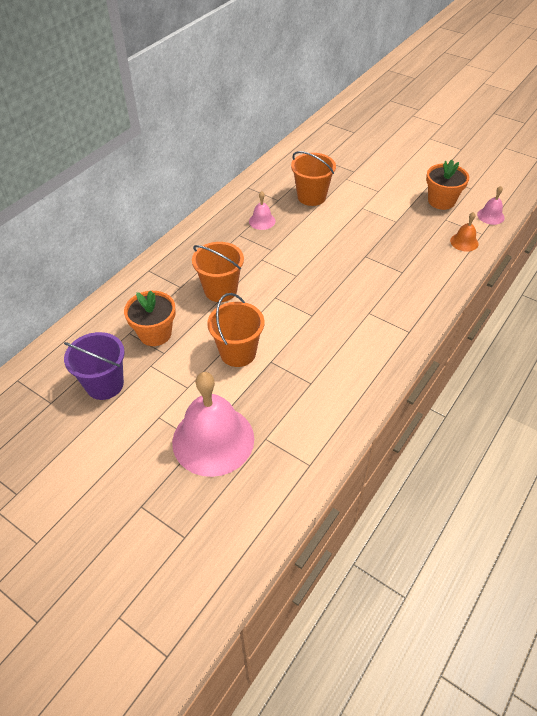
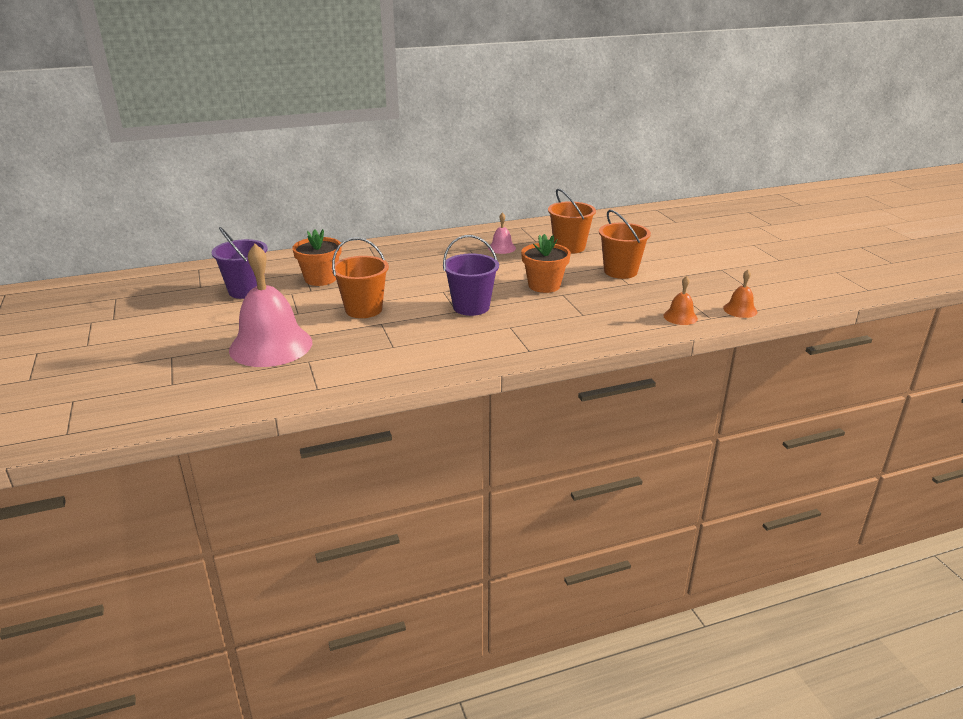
camera: 35 degrees right, 20 degrees down
(220, 290) = (405, 273): orange bucket -> orange bucket (620, 271)
(317, 305) = (471, 307): none -> purple bucket
(441, 201) = (698, 285): orange flower pot -> orange flower pot (544, 285)
(490, 216) = (740, 310): pink bell -> orange bell

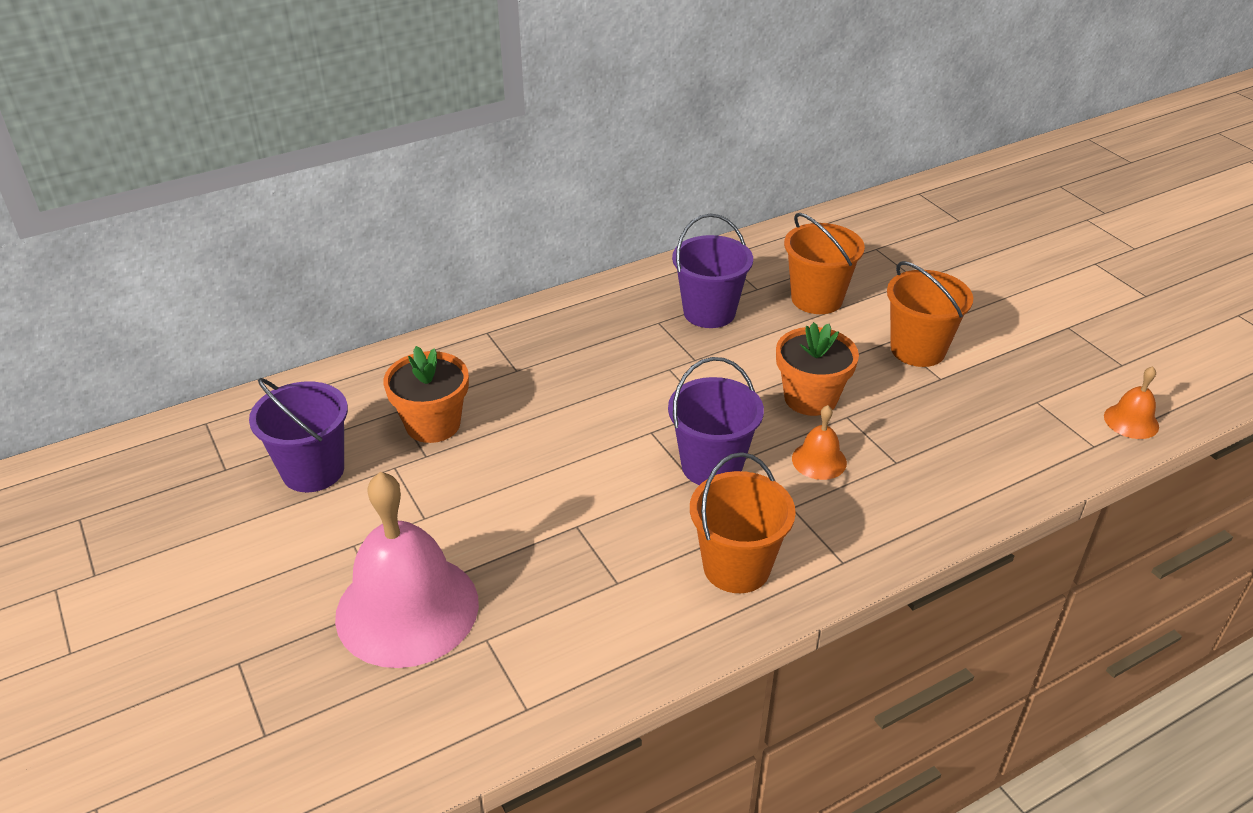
camera: 10 degrees left, 10 degrees up
(363, 309) = (535, 494): orange bucket -> orange bucket (736, 567)
(501, 248) = (709, 312): pink bell -> purple bucket
(680, 317) = (1048, 449): orange bell -> orange bell (819, 460)

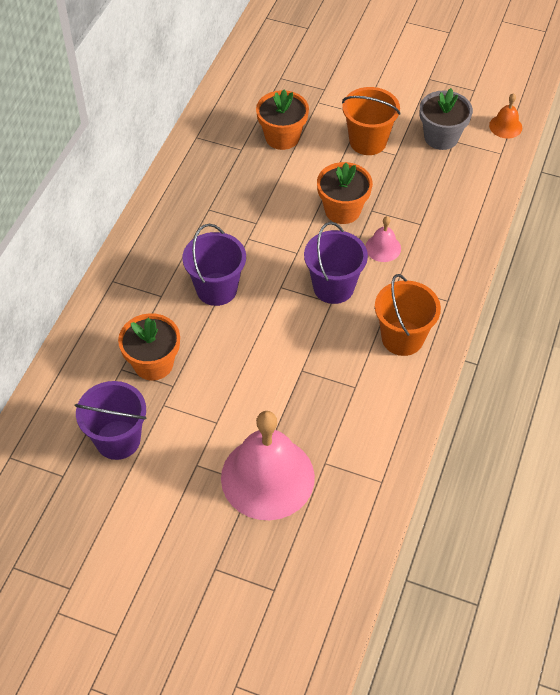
camera: 40 degrees left, 15 degrees up
(709, 312) = (231, 184): purple bucket -> purple bucket (216, 289)
(816, 299) = (282, 137): orange bucket -> orange flower pot
(819, 460) = (383, 248): orange bell -> pink bell
(1022, 390) = (441, 137): none -> grey flower pot

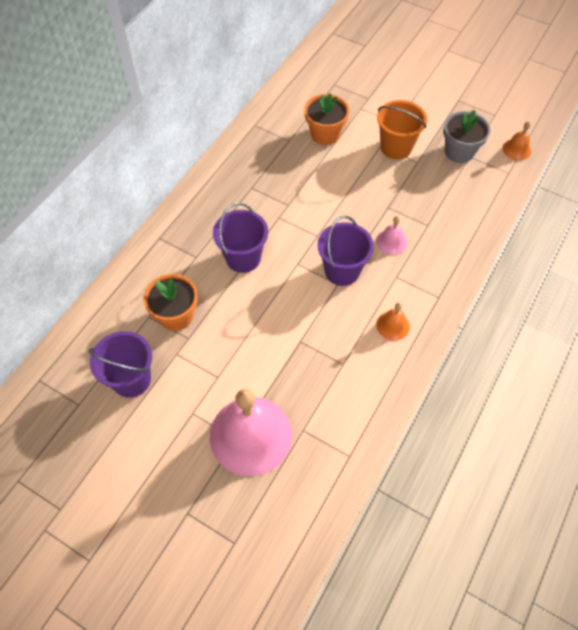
camera: 10 degrees right, 5 degrees up
(342, 210) = (363, 204): orange flower pot -> none
(402, 338) = (393, 325): orange bucket -> orange bell

